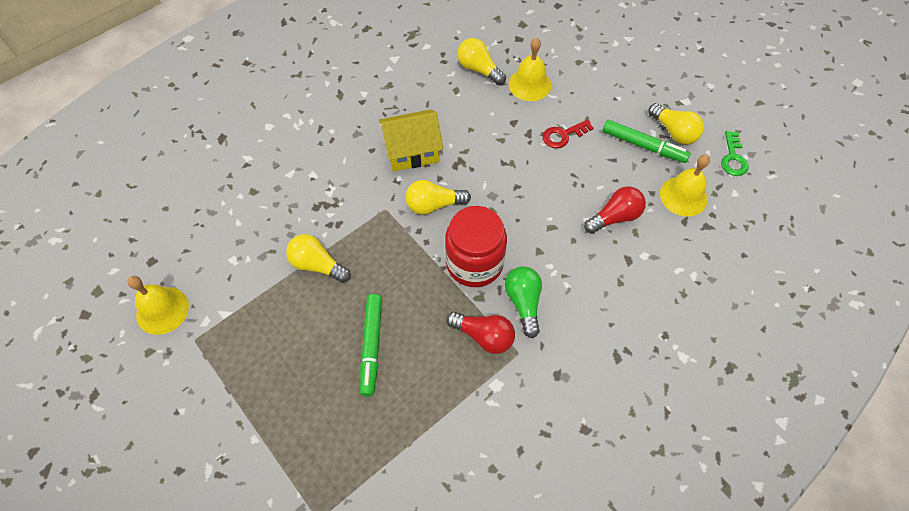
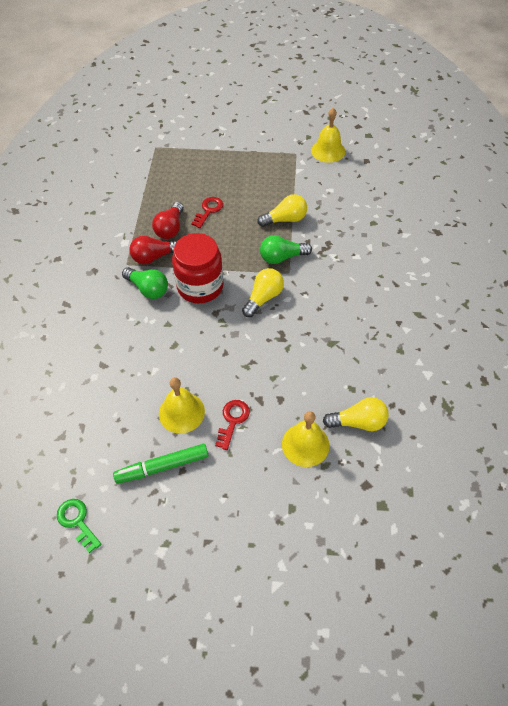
camera: 135 degrees right, 5 degrees down
(371, 346) = (208, 210): green marker -> red key
(372, 228) = (282, 257): none -> green light bulb
(412, 151) = (320, 318): yellow house -> none
(614, 217) = (136, 387): red light bulb -> red light bulb (170, 228)
(674, 132) = (147, 504): yellow light bulb -> none
(683, 196) = (96, 447): yellow bell -> yellow bell (181, 412)

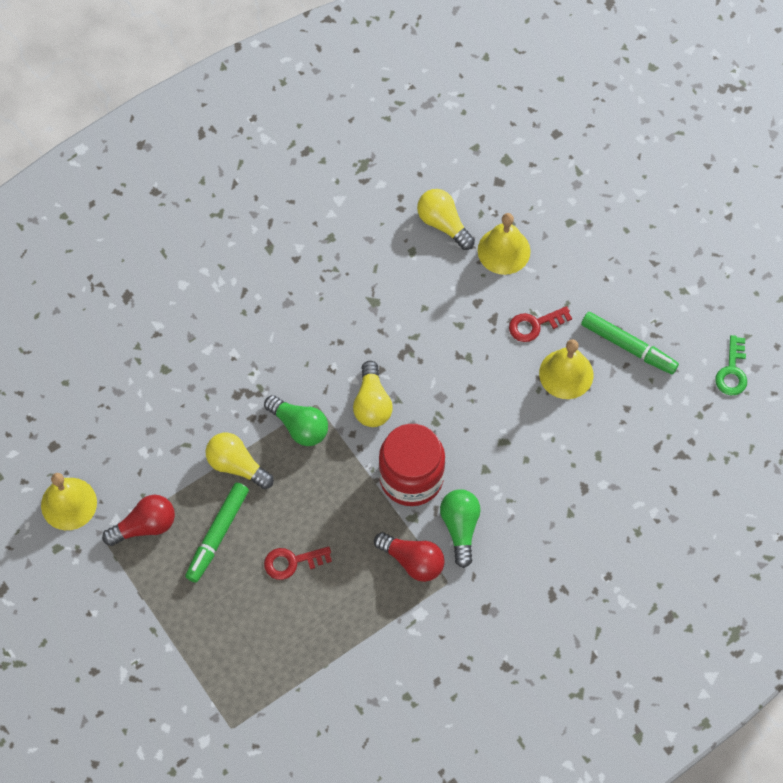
camera: 130 degrees left, 10 degrees up
(170, 228) = (356, 581): red light bulb -> red light bulb (145, 526)
(254, 192) = (217, 535): none -> green marker
(263, 298) = (372, 403): yellow light bulb -> yellow light bulb turned 90 degrees counterclockwise

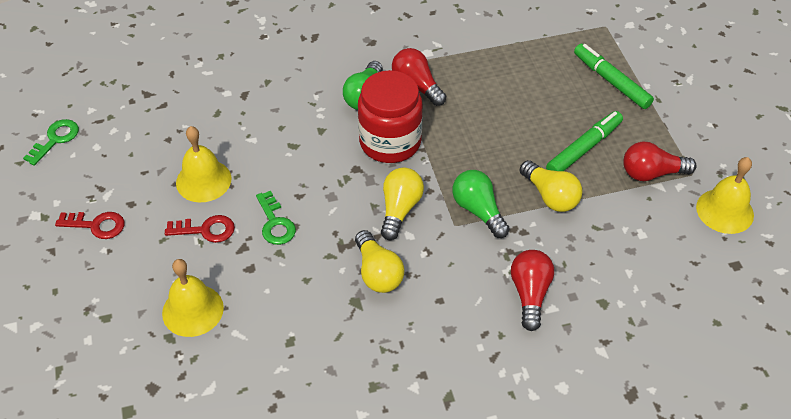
camera: 160 degrees left, 15 degrees down
(229, 356) = (530, 294): none -> red light bulb
(292, 562) = (522, 112): red key -> red key (96, 225)
(443, 224) = (240, 360): yellow light bulb -> yellow light bulb (378, 272)
(477, 352) = (275, 223): none -> green key
(628, 347) = (131, 185): green marker -> green marker (611, 81)

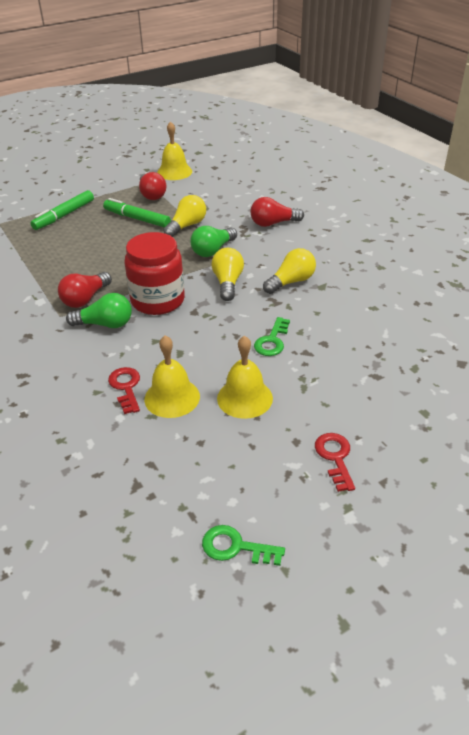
camera: 105 degrees left, 10 degrees down
(193, 310) = (382, 362): yellow bell -> yellow bell (172, 397)
(206, 230) = (300, 379): red key -> red key (126, 387)
(275, 223) = (272, 341): green key -> green key turned 150 degrees clockwise
(399, 209) = (227, 283): yellow light bulb -> yellow light bulb turned 90 degrees clockwise

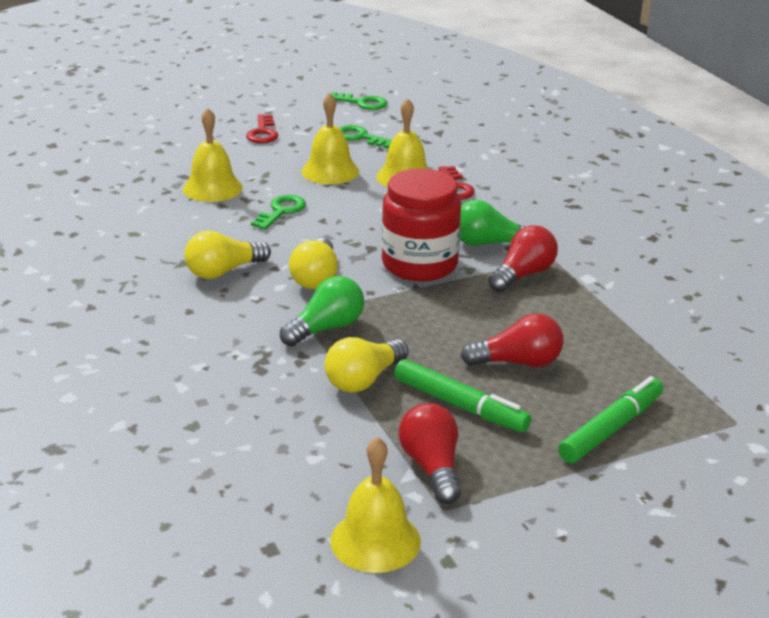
camera: 175 degrees left, 10 degrees down
(225, 462) = (360, 137): none -> green key
(273, 223) = (202, 369): red light bulb -> red light bulb (518, 362)
(342, 362) = (212, 188): none -> yellow bell

